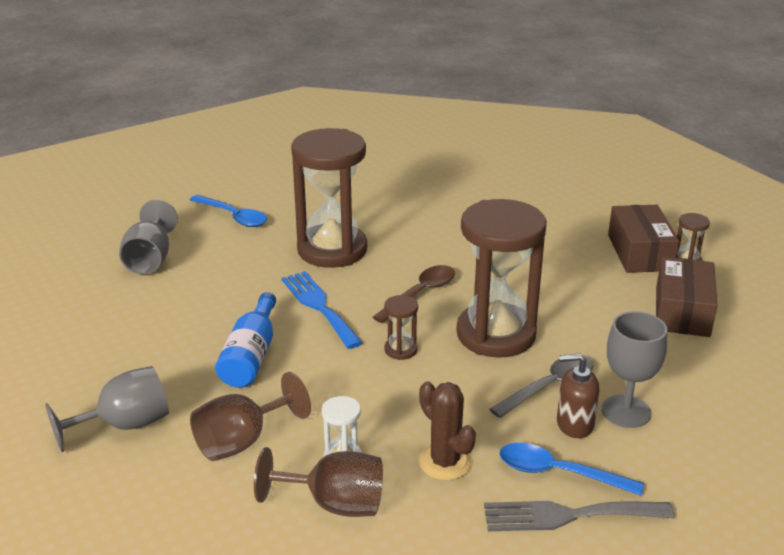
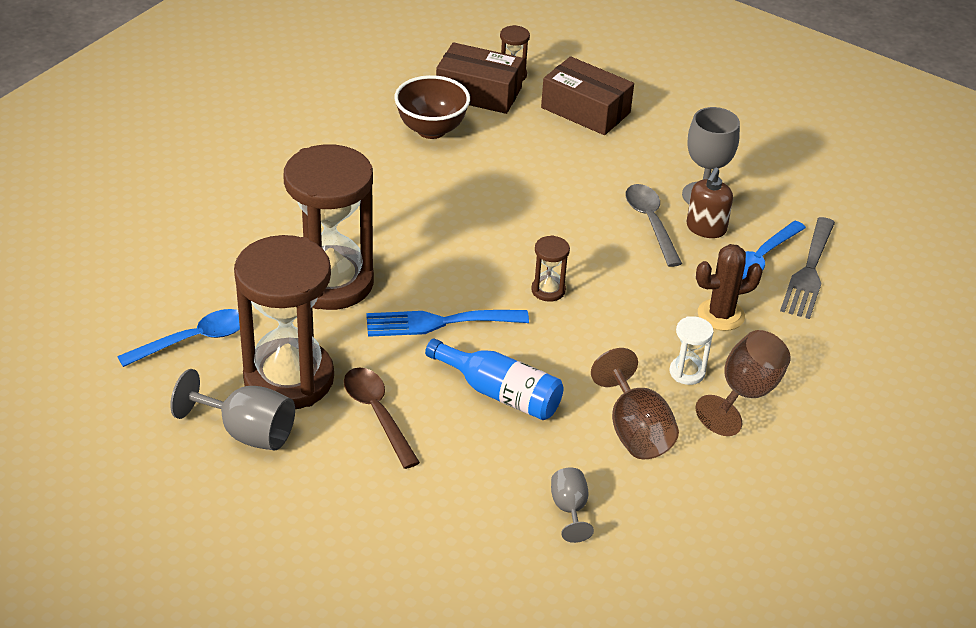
camera: 70 degrees left, 10 degrees up
(125, 425) = (569, 509): grey goblet -> grey goblet, size x0.60
(420, 294) = (460, 248): brown spoon -> brown spoon (377, 414)
(496, 334) = (558, 225): brown hourglass -> brown hourglass (289, 379)
(562, 244) = (431, 130): none -> brown bowl

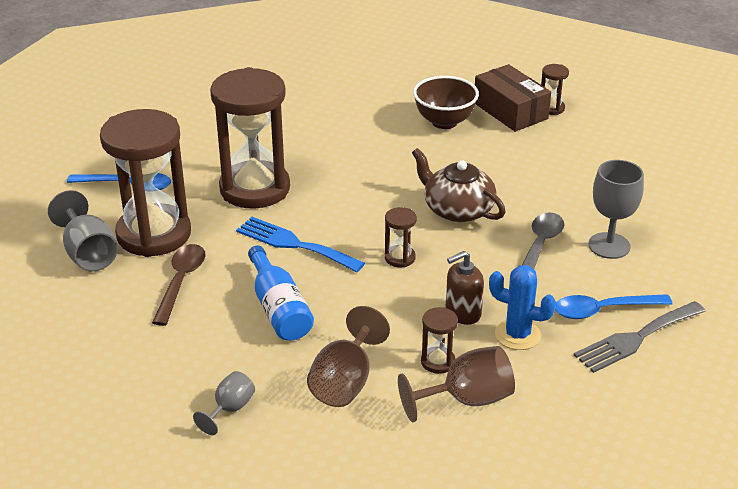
camera: 40 degrees right, 5 degrees down
(544, 218) = (457, 209): none -> brown teapot
(585, 110) = (582, 151): brown box -> none
(687, 372) = (438, 362): white hourglass -> brown hourglass
(706, 228) = (582, 269): brown soap dispenser -> brown soap dispenser (462, 313)
(721, 315) = (517, 335): brown cactus -> blue cactus

